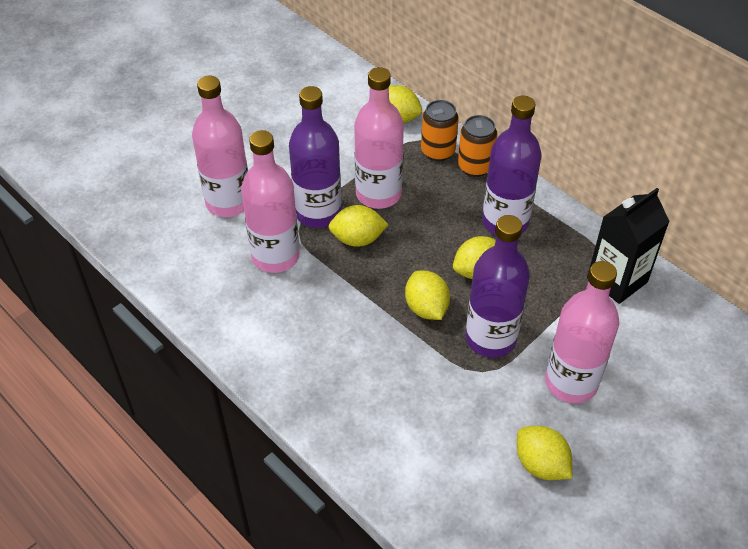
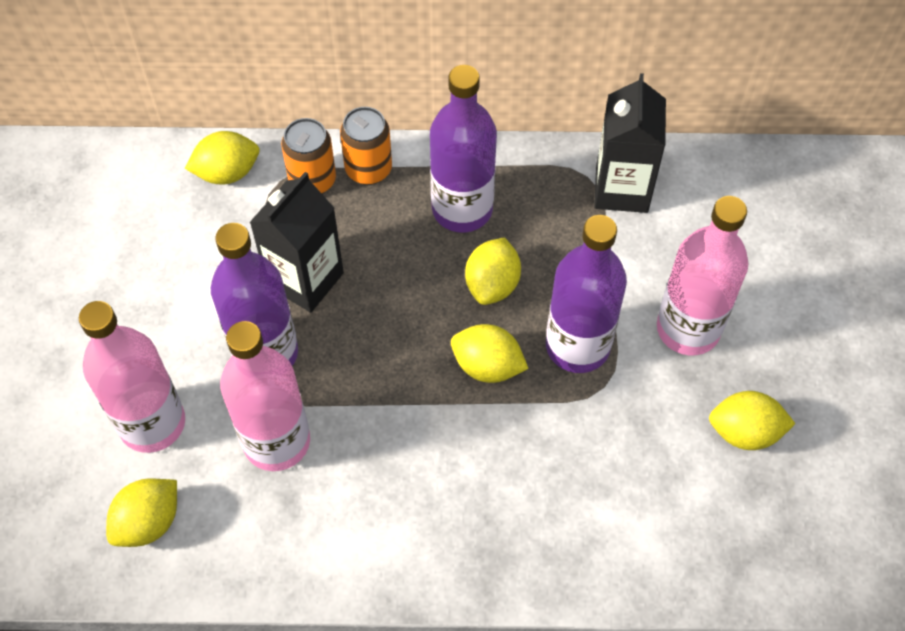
camera: 45 degrees left, 10 degrees up
(358, 239) = (340, 348): yellow lemon -> yellow lemon (149, 522)
(378, 194) = (305, 279): pink bottle -> black carton

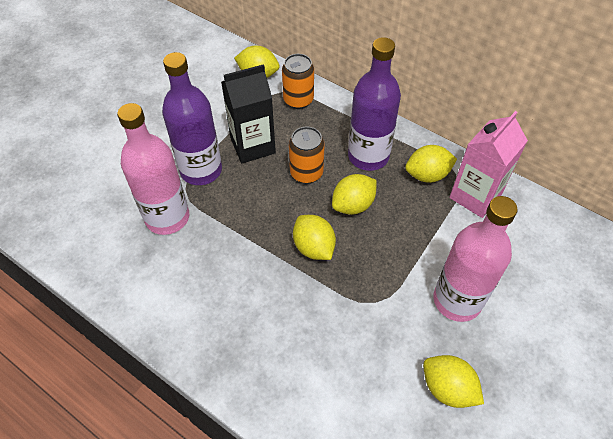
camera: 35 degrees right, 5 degrees down
(149, 522) = (71, 218): yellow lemon -> yellow lemon (427, 175)
(152, 423) = (117, 171): pink bottle -> none
(368, 169) = (332, 110): orange can -> orange can (306, 173)
(577, 346) = (377, 268): purple bottle -> none
(621, 189) = (475, 196): black carton -> pink carton

